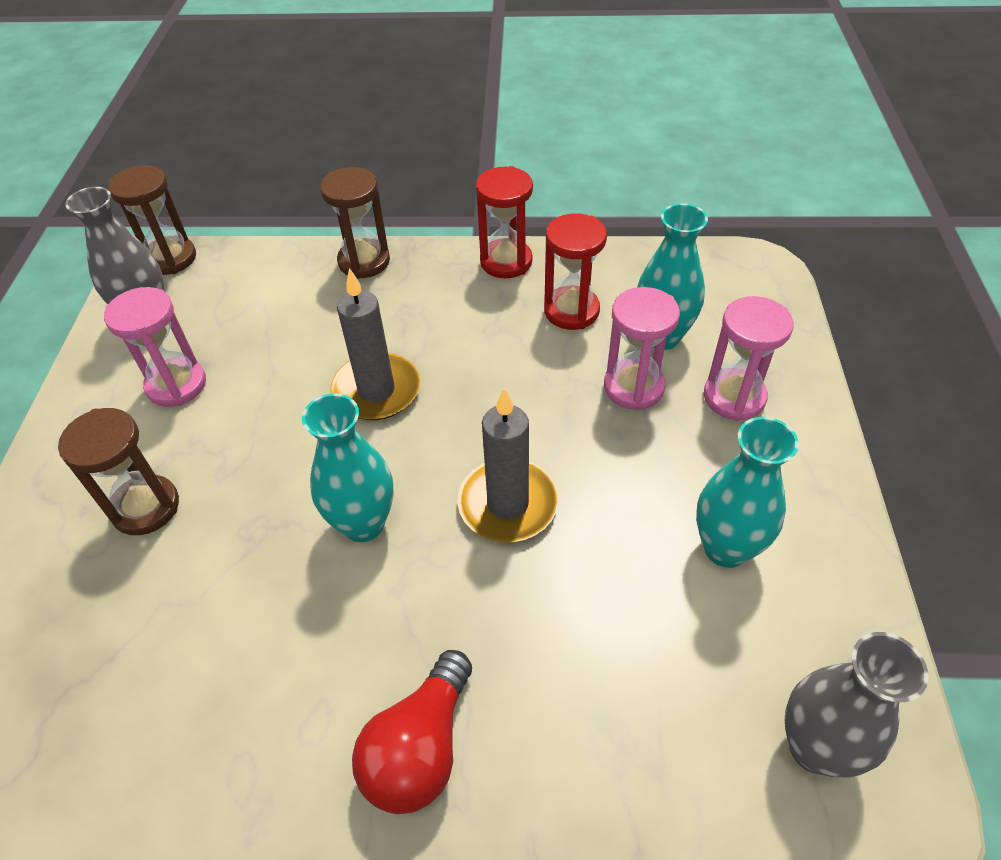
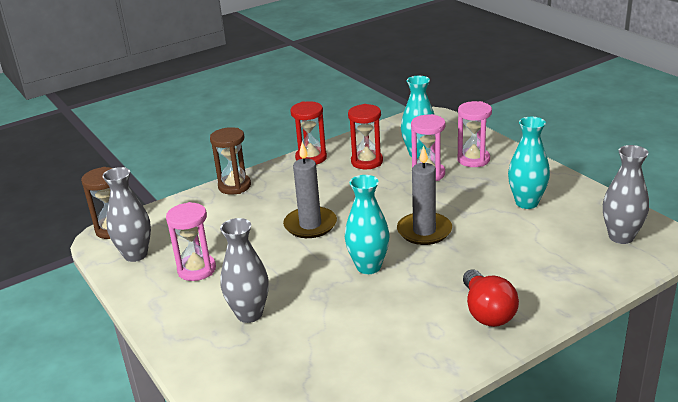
camera: 35 degrees left, 20 degrees down
(145, 507) = (249, 314): brown hourglass -> grey vase

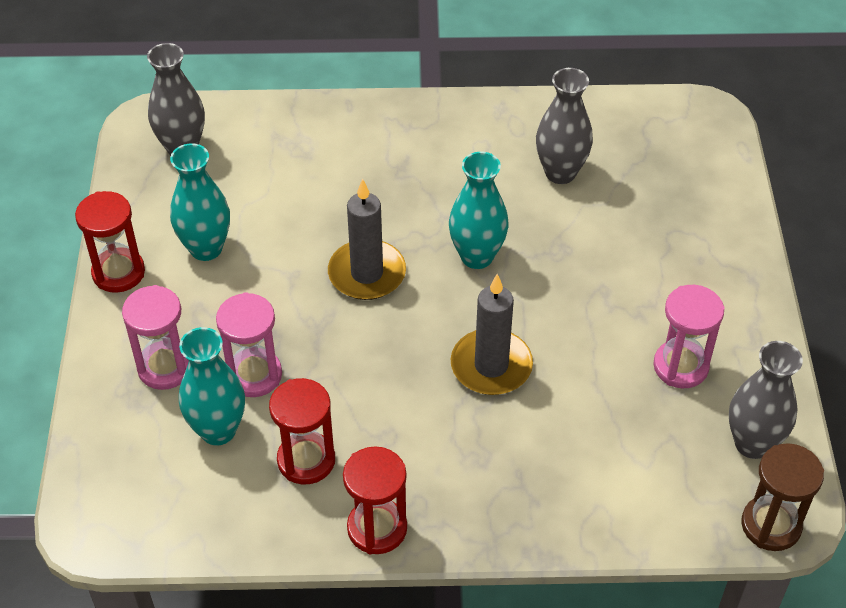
camera: 150 degrees left, 20 degrees up
(234, 186) = (541, 525): brown hourglass -> none
(249, 314) = (651, 263): grey vase -> grey vase (560, 173)
(487, 312) = (414, 140): red light bulb -> none
(553, 176) = (118, 273): none -> red hourglass

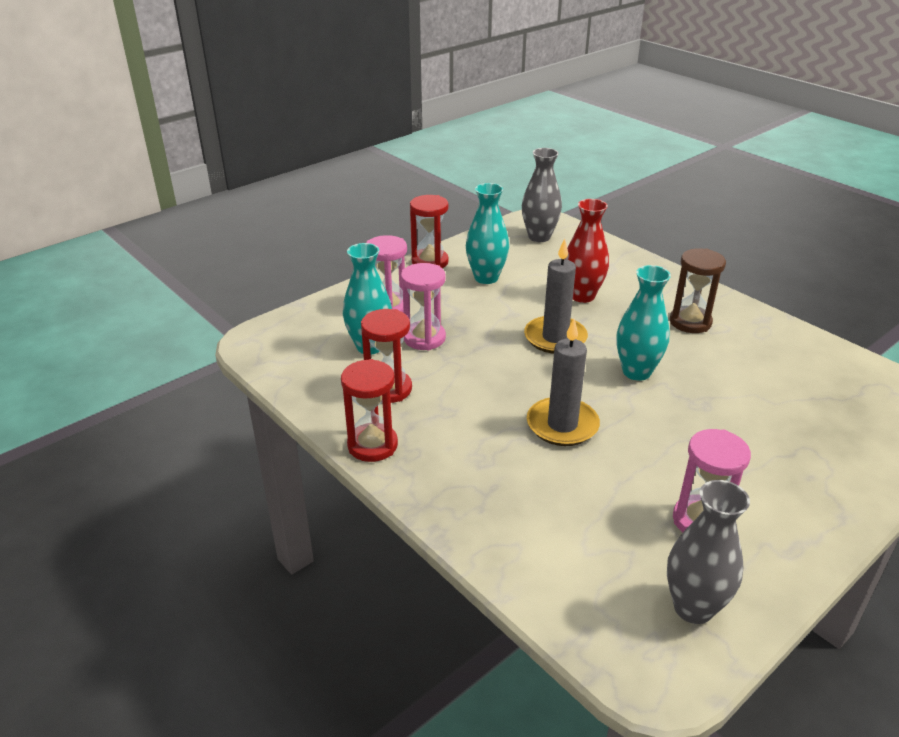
camera: 50 degrees right, 15 degrees down
(325, 200) = (582, 296): none -> red vase
(560, 173) = (761, 369): grey vase -> none
(771, 525) = (631, 668): brown hourglass -> brown hourglass (690, 322)

